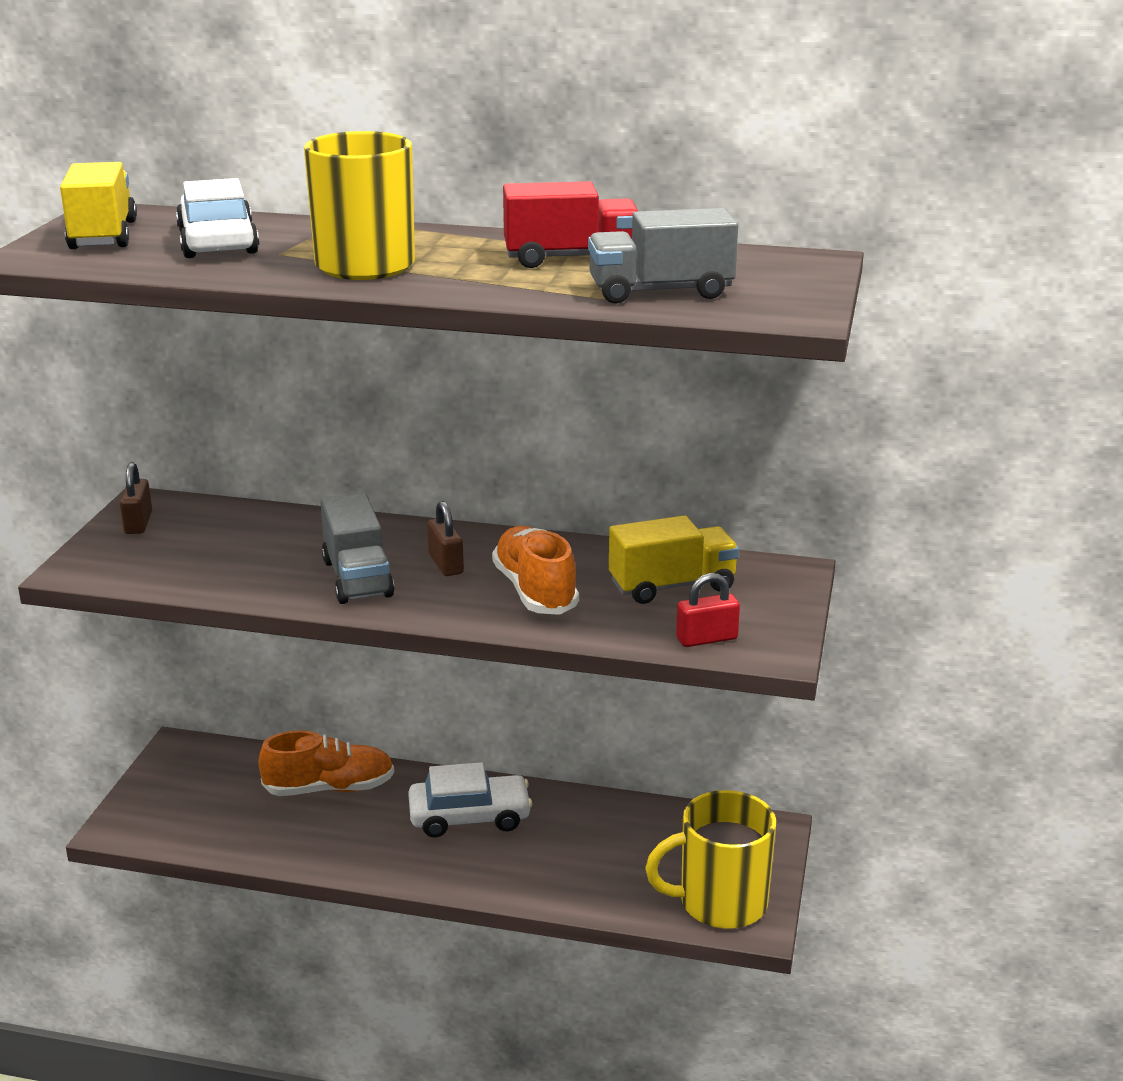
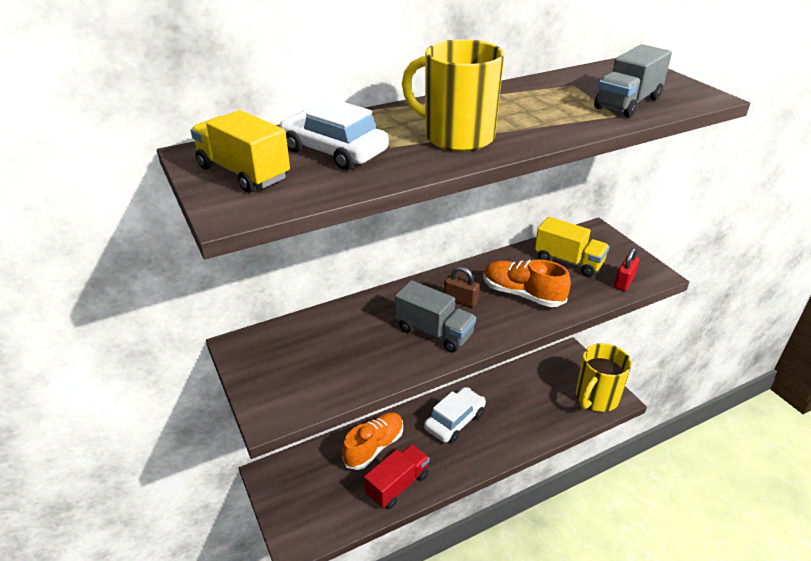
camera: 40 degrees left, 10 degrees up
(138, 523) = (256, 361): brown padlock -> none
(571, 258) = (541, 97): red truck -> red truck (397, 485)
(672, 586) = (568, 261): yellow truck -> yellow truck turned 90 degrees clockwise

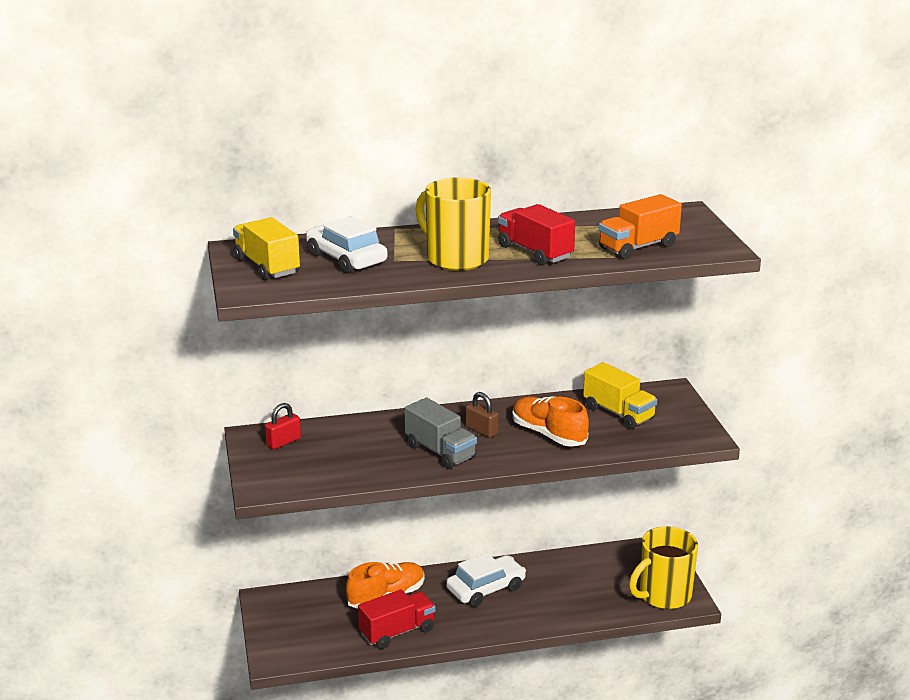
camera: 15 degrees right, 10 degrees down
(533, 120) = (535, 252): none -> red truck
(624, 282) = (665, 439): red padlock -> red padlock (283, 442)
(627, 103) = (638, 247): grey truck -> orange truck

